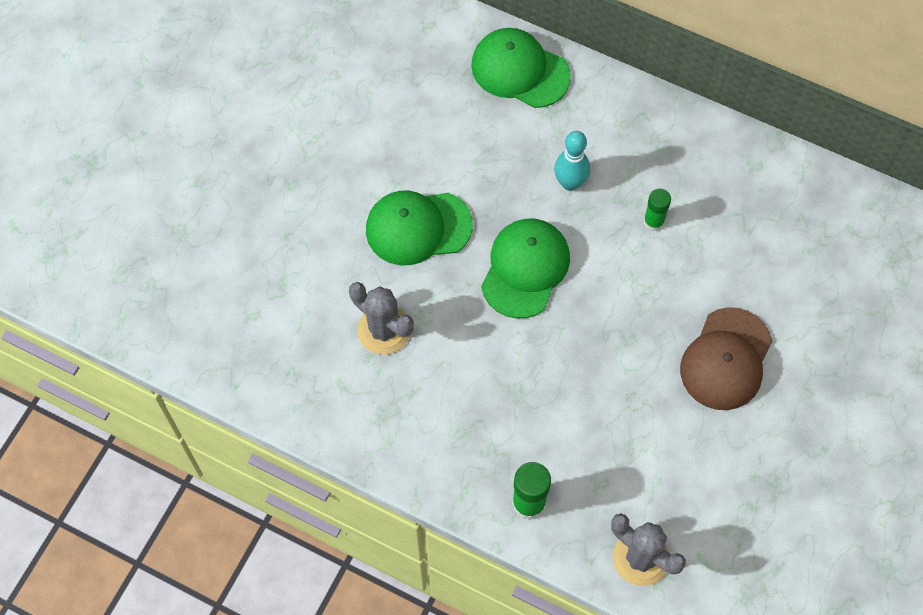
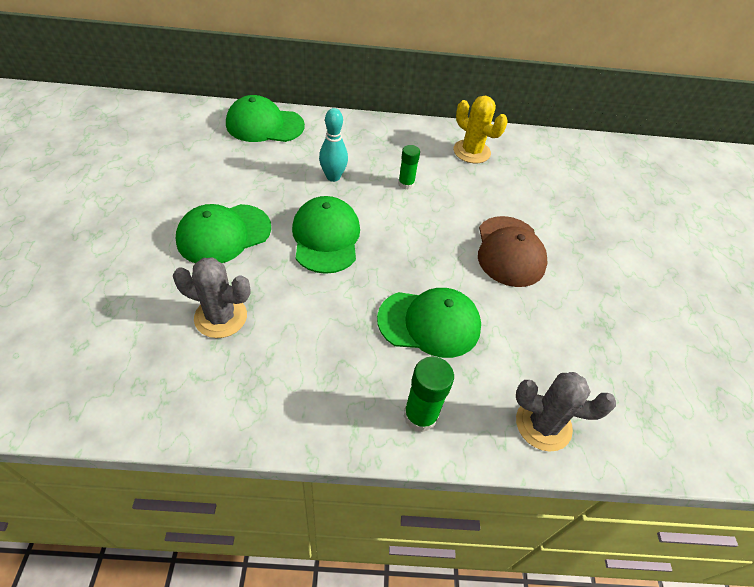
camera: 30 degrees left, 15 degrees down
(586, 413) = (429, 323): none -> green cap
(767, 196) = (471, 151): none -> yellow cactus

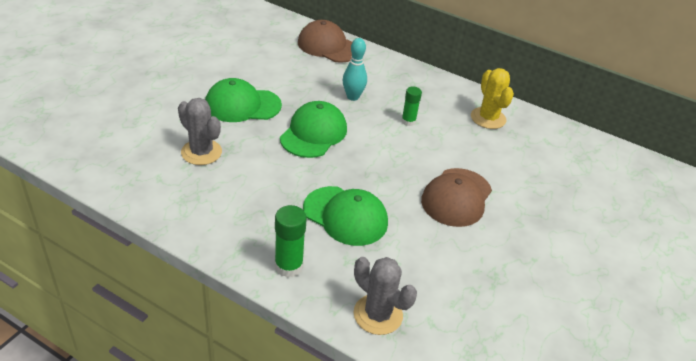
camera: 30 degrees right, 10 degrees down
(264, 125) = (328, 46): green cap -> brown cap

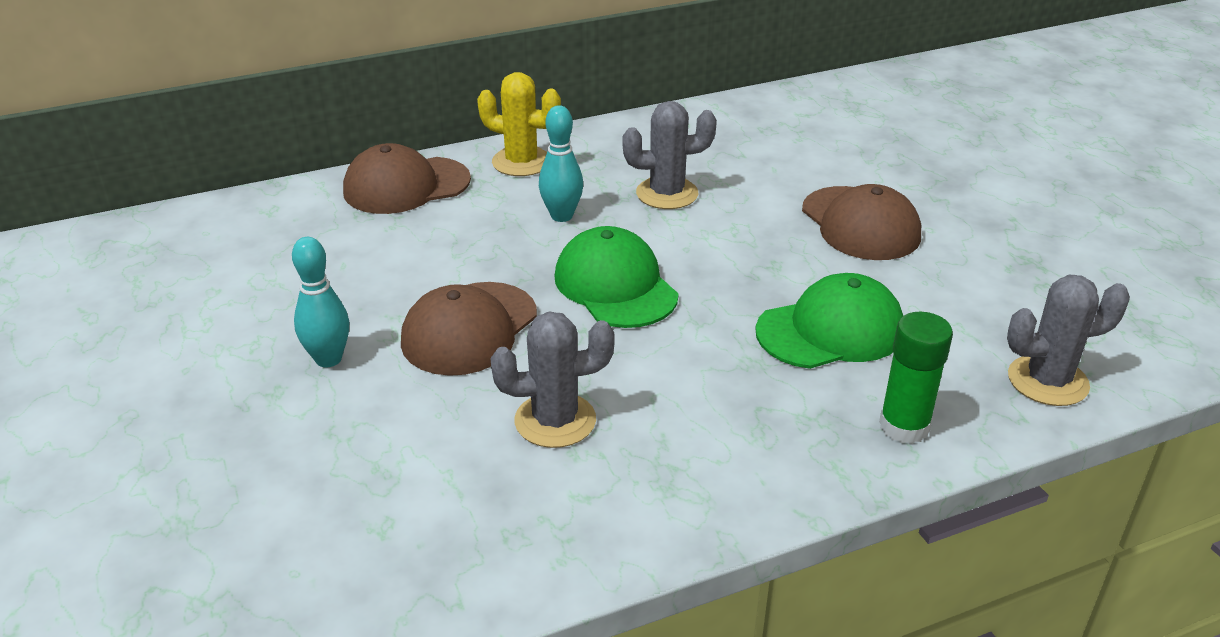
camera: 50 degrees left, 5 degrees down
(191, 79) = (328, 359): none -> turquoise bowling pin
(242, 105) = (469, 329): green cap -> brown cap
(408, 121) = (667, 193): green glue stick -> grey cactus
(488, 118) = (719, 133): yellow cactus -> yellow cactus (521, 162)

